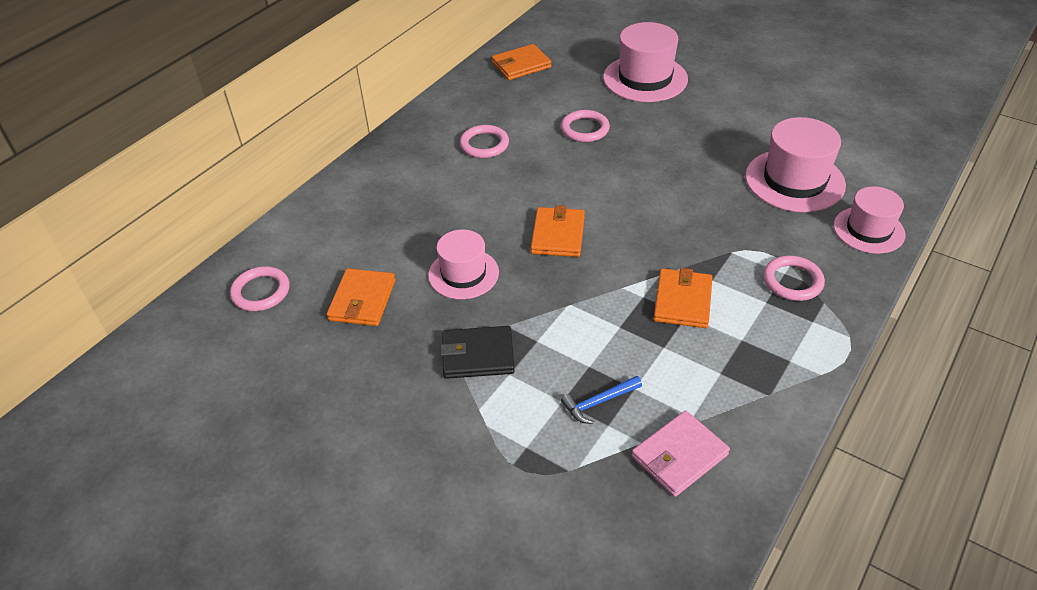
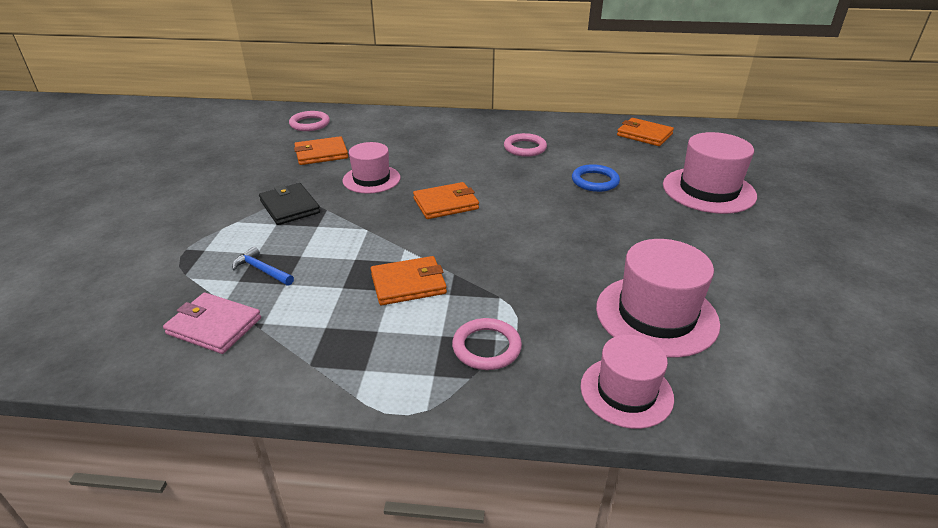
camera: 60 degrees right, 10 degrees down
(585, 129) = (595, 181): pink ring -> blue ring

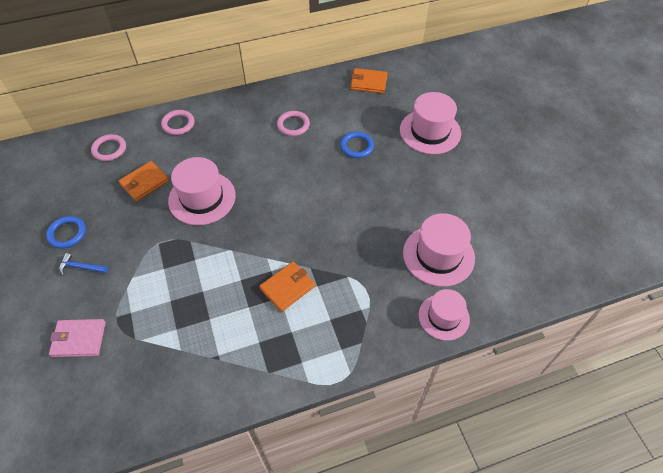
camera: 25 degrees left, 20 degrees up
(208, 171) = (67, 233): none -> blue ring
(214, 326) = (189, 370): pink wallet -> pink wallet (79, 339)
(262, 270) = (185, 314): blue hammer -> blue hammer (81, 267)
(289, 207) = (161, 248): black wallet -> none
(371, 179) = (202, 198): pink hat -> pink hat, size x1.51
(446, 204) = (270, 205): orange wallet -> none
(486, 347) = (359, 317): pink ring -> pink ring (178, 124)

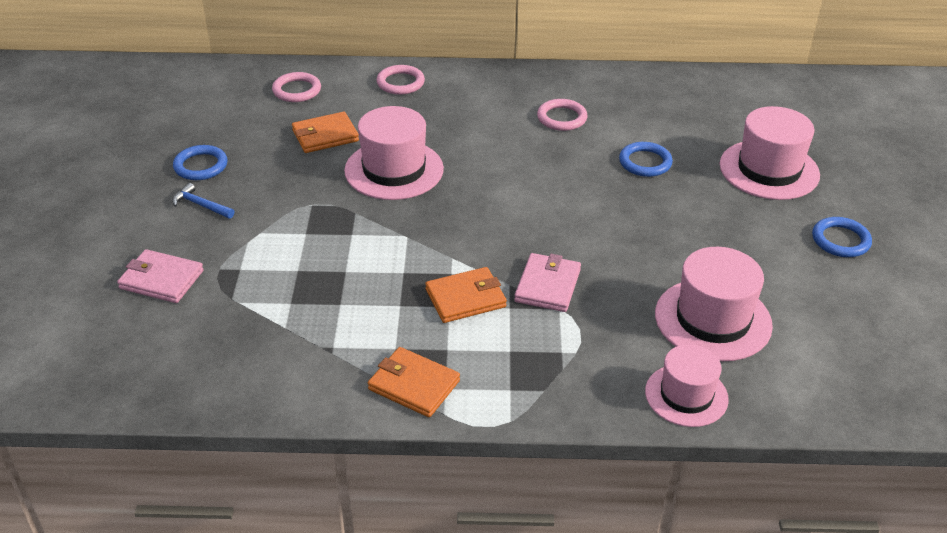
camera: 20 degrees right, 15 degrees down
(334, 261) = (547, 285): none -> pink wallet
(368, 83) = (698, 93): orange wallet -> orange wallet (413, 385)
(487, 173) = (840, 240): none -> blue ring

